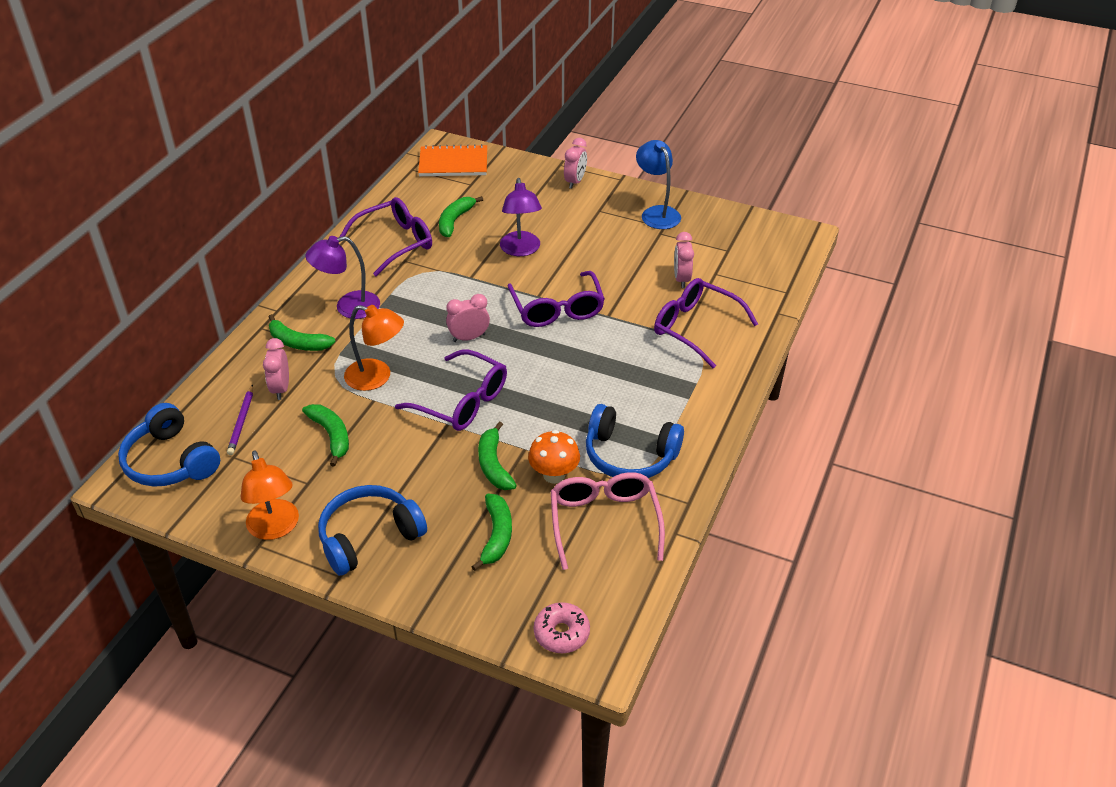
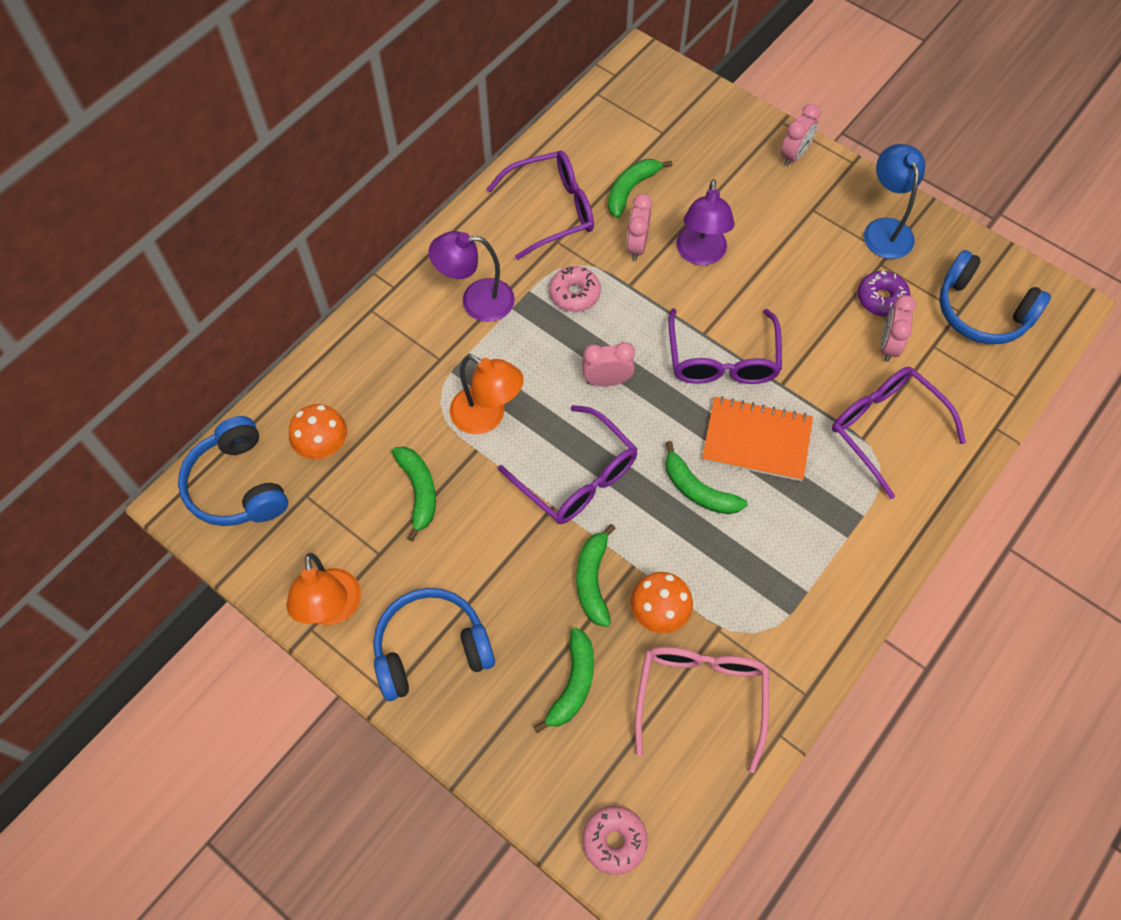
camera: 15 degrees right, 20 degrees up
(241, 422) = (324, 447): purple pencil -> orange mushroom
(281, 388) = (376, 408): pink clock -> pink clock (636, 246)
(298, 342) = (408, 342): green banana -> green banana (698, 490)
(428, 289) = (574, 294): none -> pink donut
(453, 163) = (649, 93): orange notebook -> orange notebook (756, 440)
(629, 455) = (754, 607): blue headphones -> blue headphones (981, 312)
(667, 253) = (881, 299): none -> purple donut

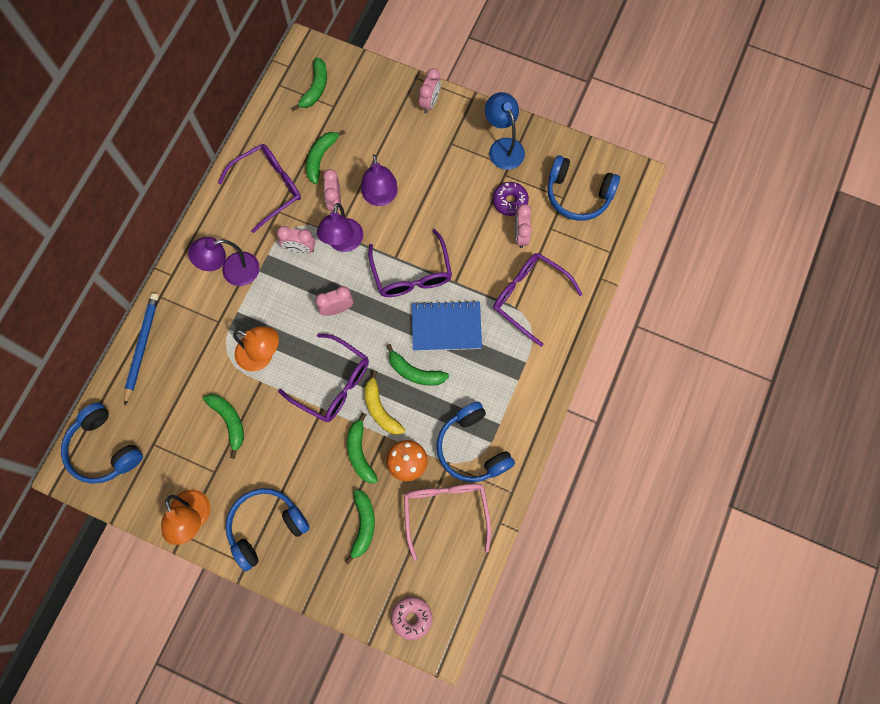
camera: 15 degrees left, 10 degrees up
(324, 447) = (155, 406): orange mushroom -> none
(328, 367) = (142, 347): none -> blue pencil
(574, 294) = (300, 249): pink donut -> pink clock
(636, 299) = (343, 243): none -> purple lamp
(636, 528) = (380, 409): none -> yellow banana
(644, 107) = (315, 88): none -> green banana
(756, 440) = (446, 327): orange notebook -> blue notebook
(759, 615) = (472, 448): none -> blue headphones

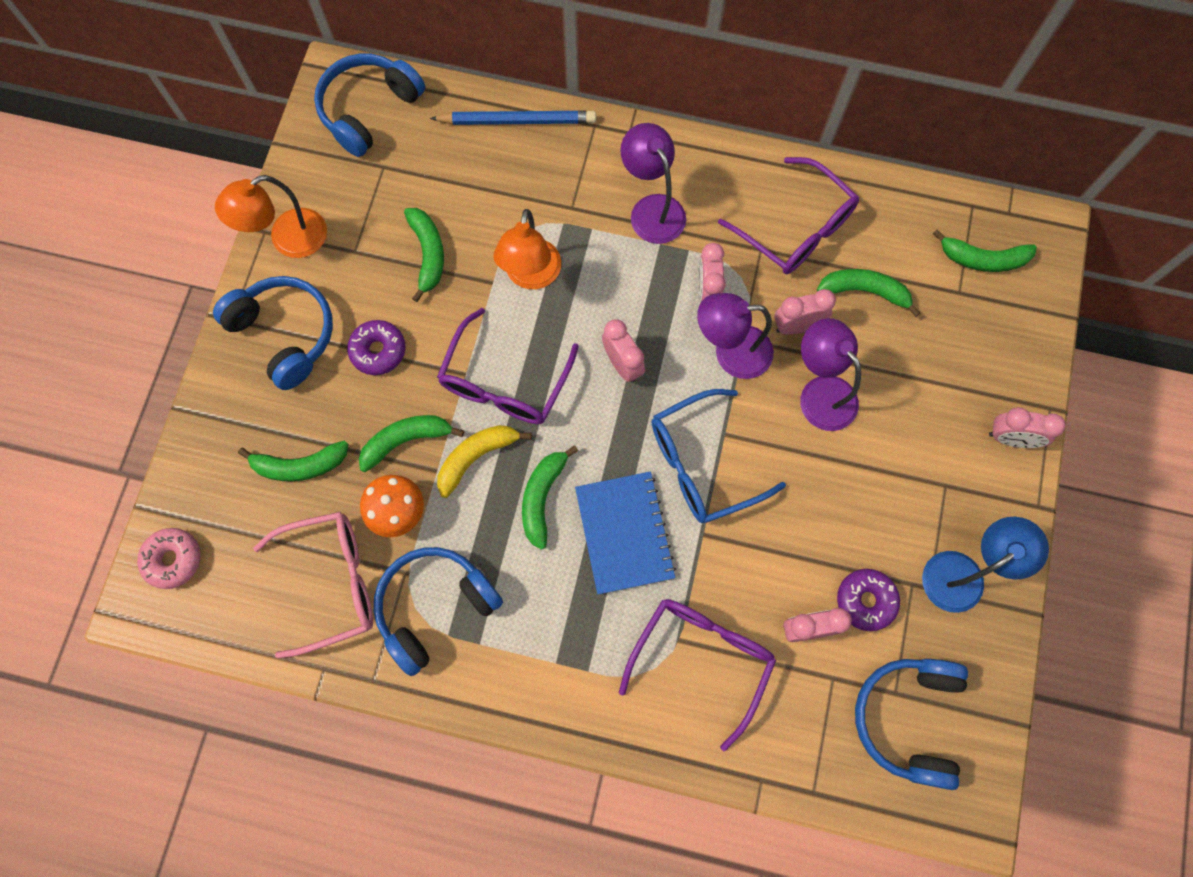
camera: 80 degrees right, 0 degrees up
(229, 421) = (428, 254): green banana -> green banana turned 60 degrees counterclockwise
(292, 464) = (378, 351): none -> purple donut
(380, 197) = (820, 392): purple lamp -> purple lamp turned 75 degrees clockwise
(412, 274) = (702, 464): purple glasses -> blue glasses

